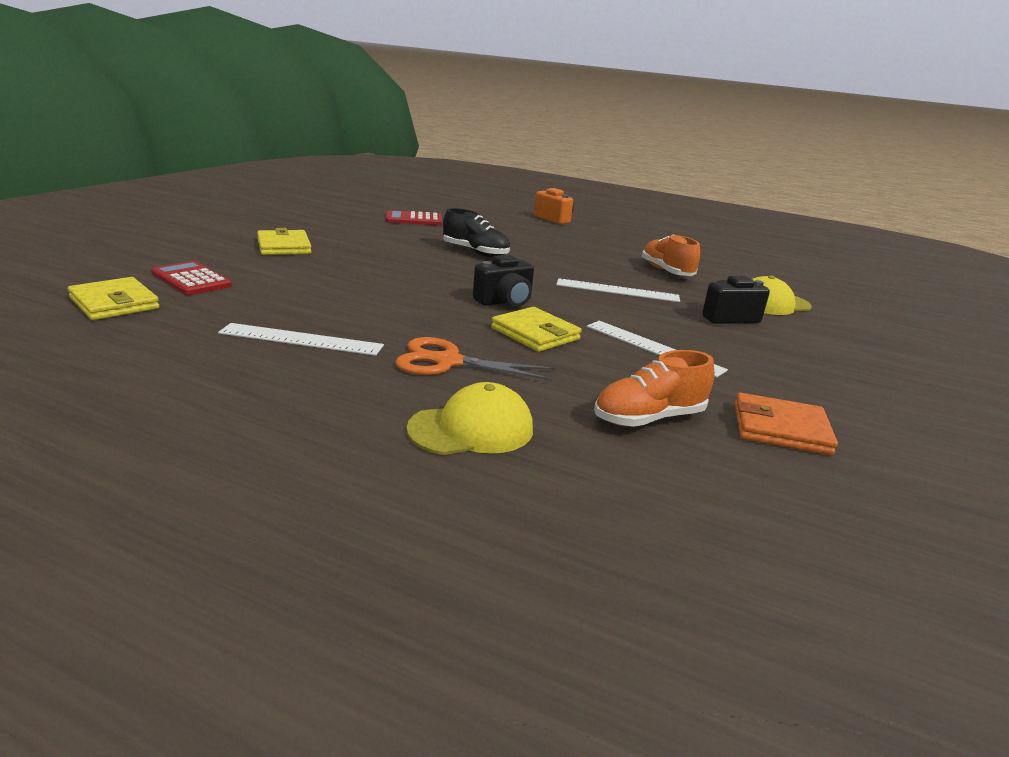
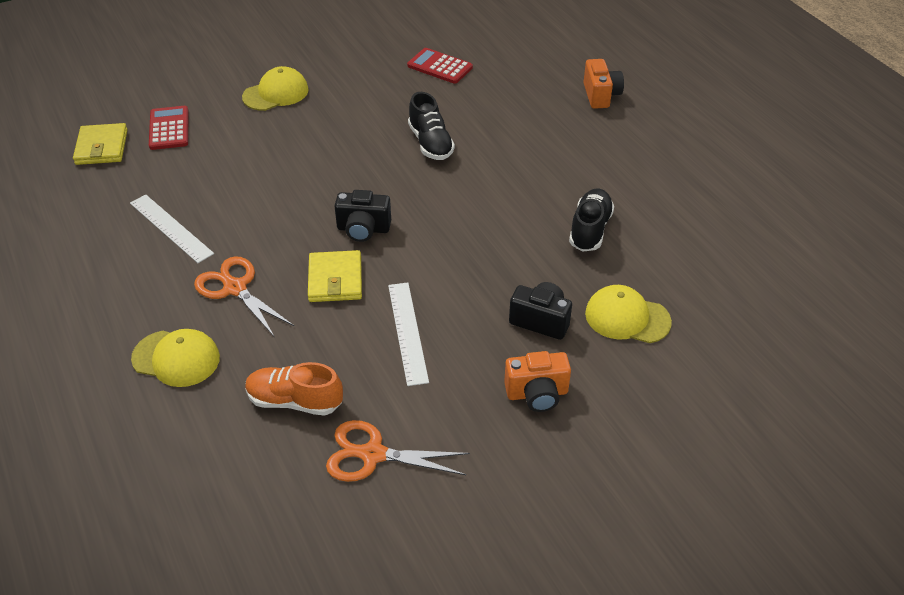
camera: 40 degrees right, 20 degrees up
(284, 246) = (276, 93): yellow wallet -> yellow cap
(617, 290) = (489, 245): white ruler -> none
(666, 271) = (590, 230): orange shoe -> black shoe
(780, 428) = (373, 454): orange wallet -> orange scissors
(804, 353) = (537, 394): none -> orange camera

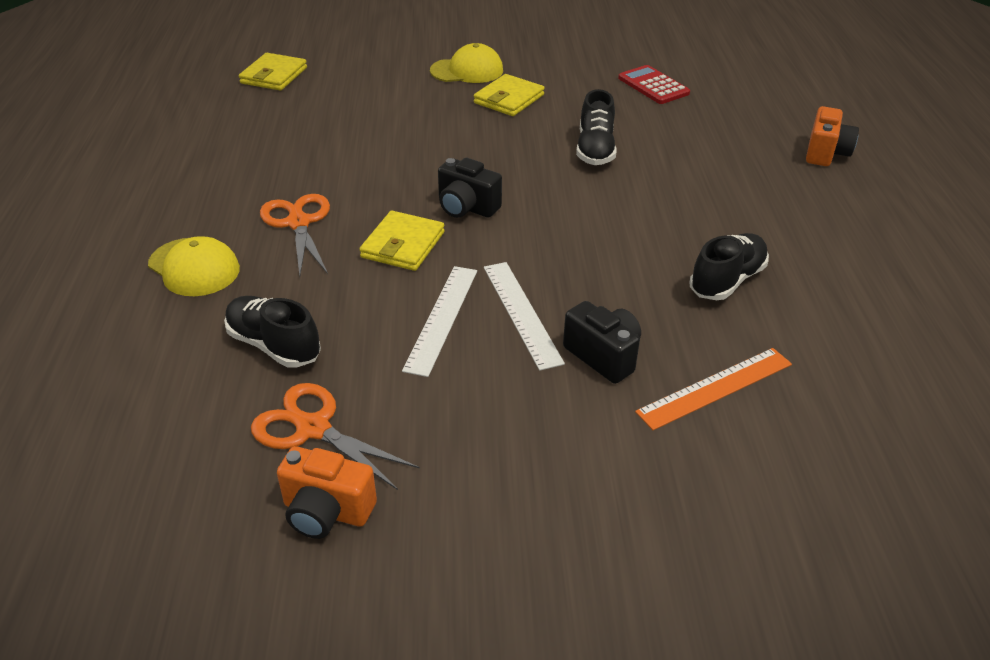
camera: 25 degrees right, 5 degrees down
(169, 128) = (345, 75): red calculator -> none
(171, 228) = (281, 155): white ruler -> white ruler (521, 313)
(295, 401) = (274, 345): orange shoe -> black shoe
(330, 113) = (509, 99): none -> yellow wallet
(537, 394) = (546, 433): orange camera -> orange camera (326, 511)
(627, 318) = (715, 388): yellow cap -> orange ruler

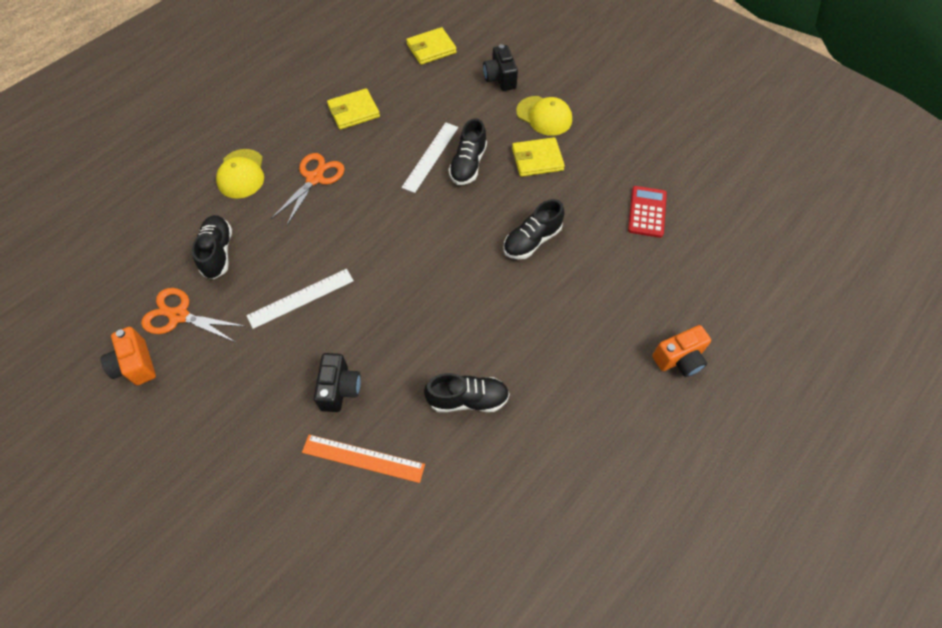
camera: 45 degrees right, 20 degrees up
(313, 428) = (179, 316): orange scissors -> orange scissors turned 60 degrees counterclockwise
(403, 245) = (342, 233): yellow wallet -> yellow wallet (353, 111)
(450, 132) = (468, 164): none -> black shoe
(466, 207) = (404, 231): black camera -> black camera (500, 78)
(521, 313) = (338, 327): white ruler -> white ruler (430, 156)

